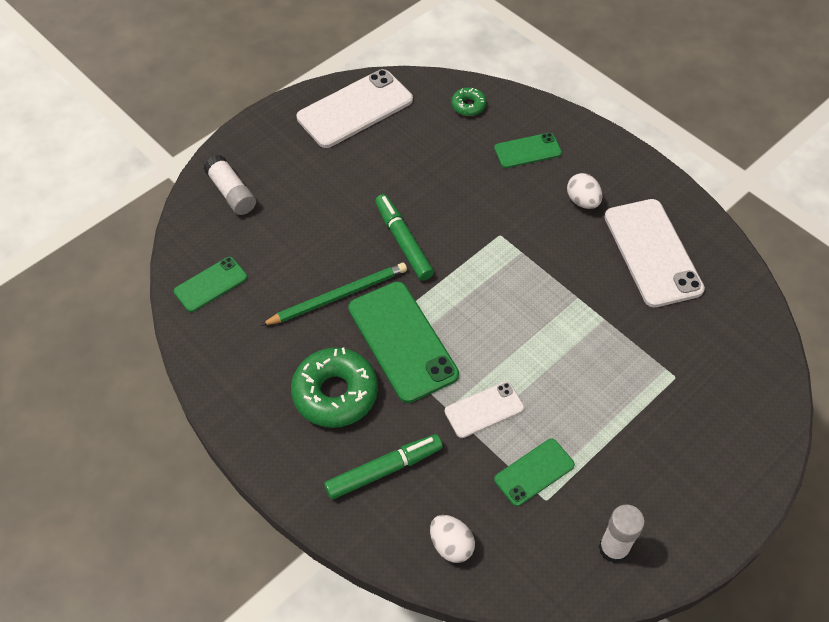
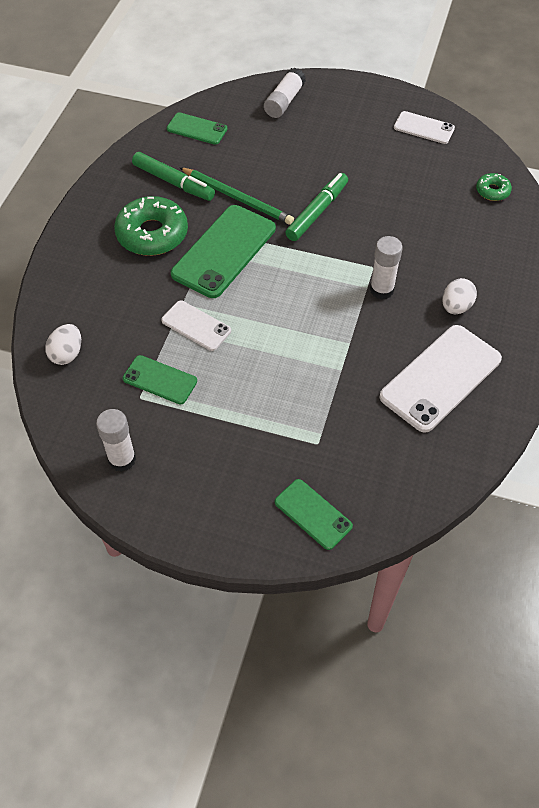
camera: 60 degrees right, 0 degrees up
(355, 109) = (424, 128): white phone -> white phone, size x0.55
(384, 470) = (106, 289): green marker -> green marker (173, 182)
(527, 151) = (479, 248): green phone -> green phone (313, 514)
(531, 242) = (381, 290): none -> white glue stick

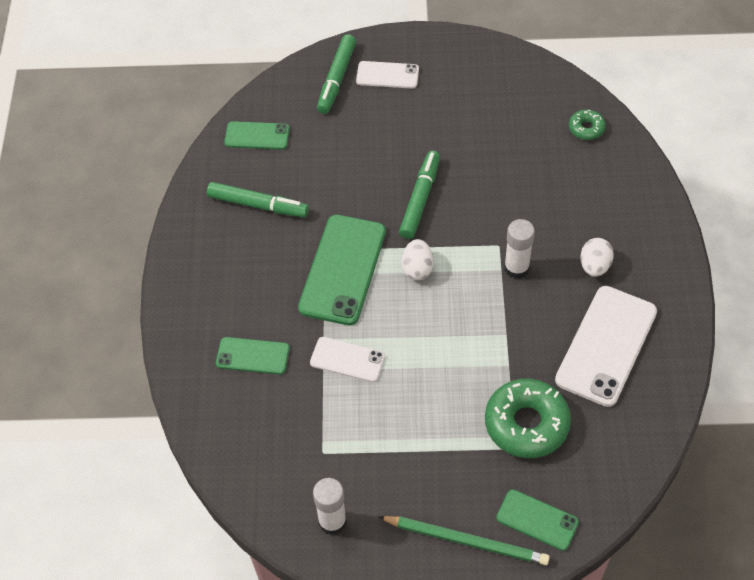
camera: 15 degrees left, 0 degrees up
(67, 354) = (229, 428): white egg -> white egg (417, 269)
(152, 234) = (260, 271): green donut -> green donut (526, 424)
(160, 380) = (335, 428): green phone -> green phone (252, 356)
(237, 198) = (332, 205): green pencil -> green pencil (466, 541)
(284, 101) = (337, 79): white glue stick -> green marker
(424, 128) = (492, 73): white phone -> white phone (387, 75)

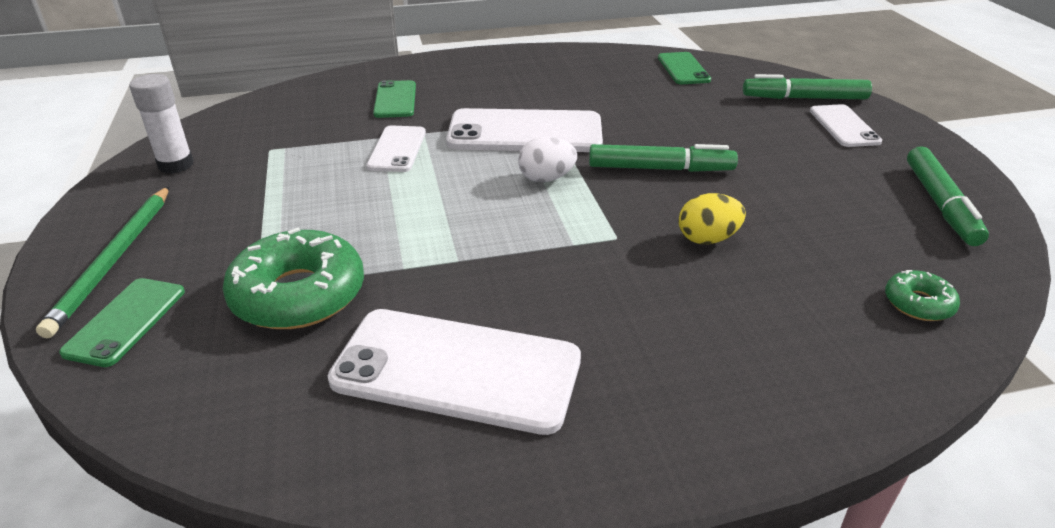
camera: 75 degrees right, 20 degrees down
(258, 205) = (591, 80): green marker -> green marker (940, 204)
(343, 269) = (525, 132): green phone -> white phone
(510, 199) = (707, 239): none -> yellow egg
(516, 268) = (582, 257): white glue stick -> none
(594, 266) = (622, 340): white egg -> none

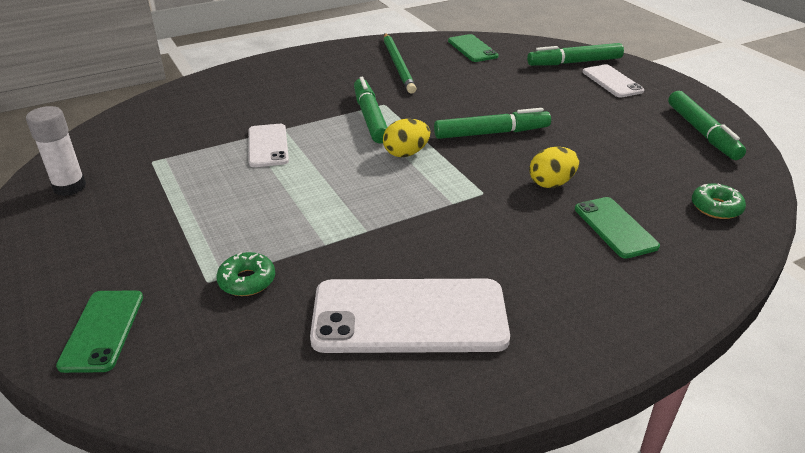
camera: 15 degrees left, 0 degrees up
(114, 260) = (59, 280): green pencil -> green pencil (398, 65)
(298, 294) = (247, 281): green donut -> green donut, size x0.50
(395, 100) = (243, 103): green phone -> green phone (615, 227)
(525, 132) = (370, 117): white phone -> green marker
(546, 178) = (406, 153): white egg -> yellow egg

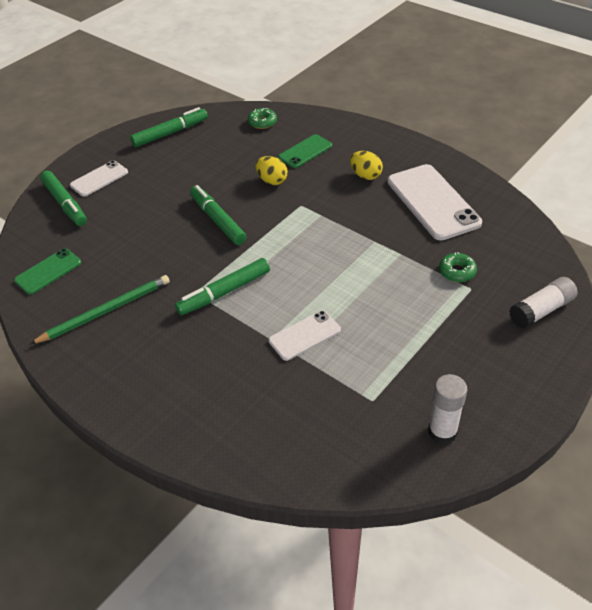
camera: 110 degrees left, 10 degrees up
(102, 330) = (541, 310): green phone -> white glue stick
(406, 153) = (271, 253): yellow egg -> yellow egg (365, 175)

